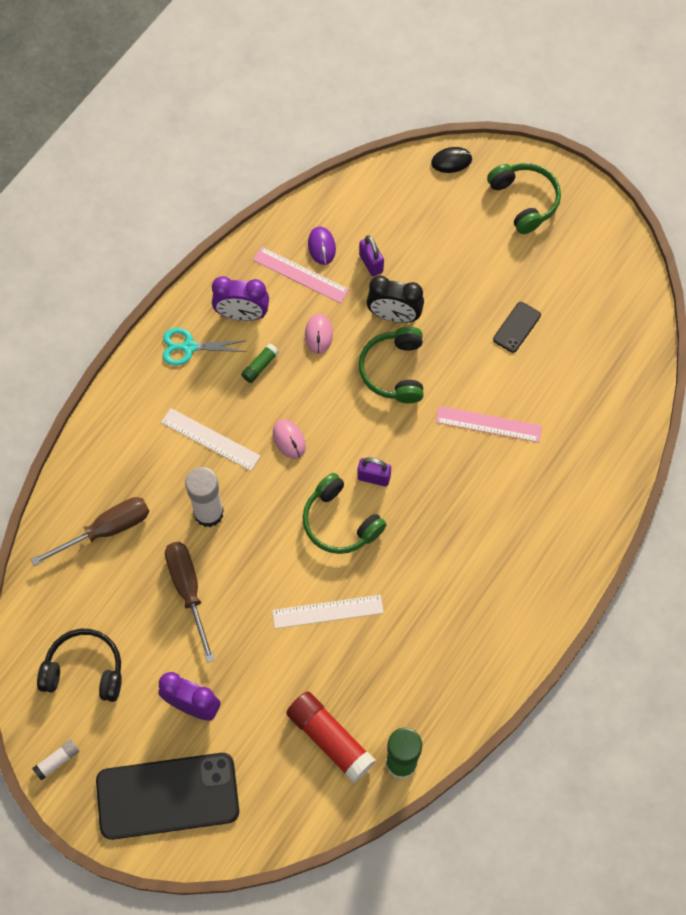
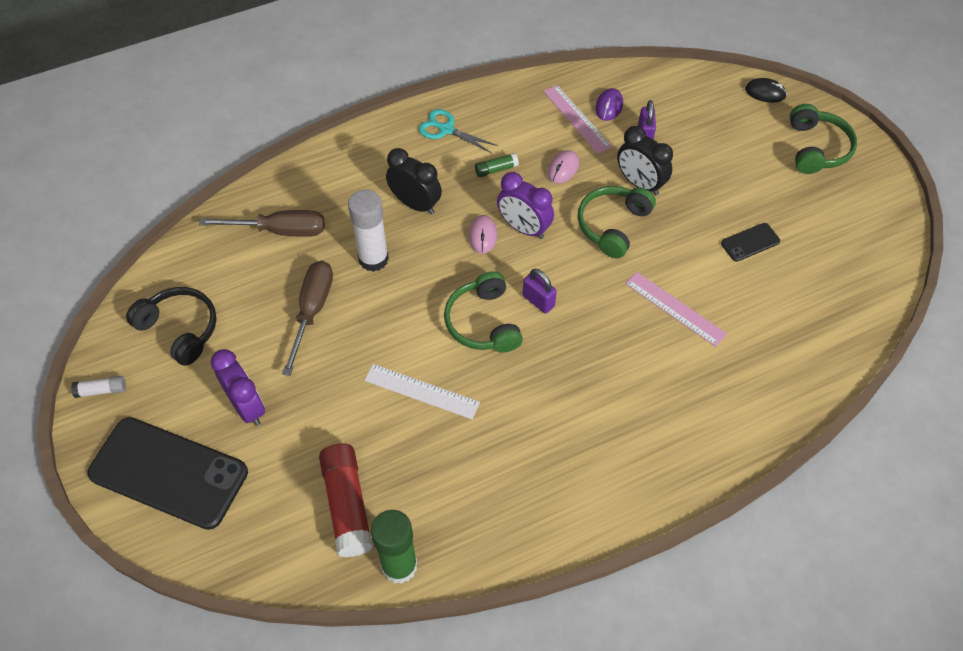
camera: 30 degrees right, 10 degrees down
(210, 439) = (415, 204): white ruler -> black clock
(242, 314) = (507, 126): purple clock -> purple clock (524, 228)

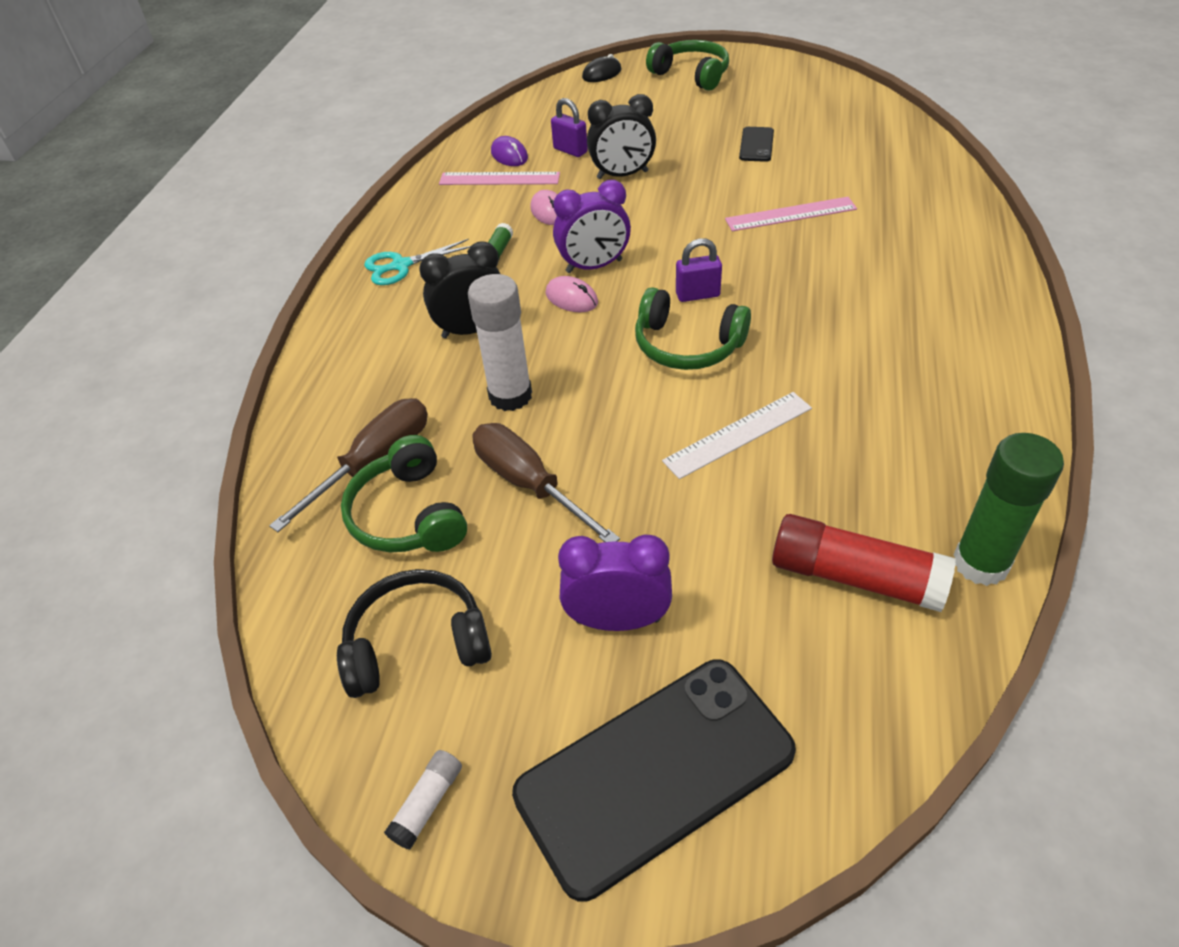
camera: 50 degrees left, 10 degrees down
(613, 225) = (654, 210): green headphones -> green headphones (409, 514)

